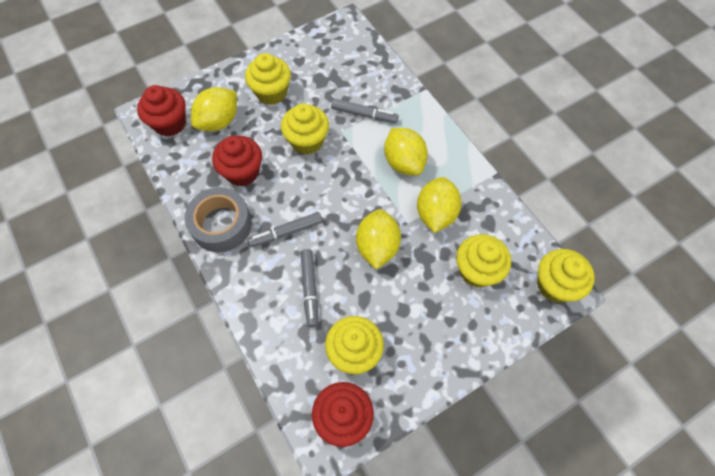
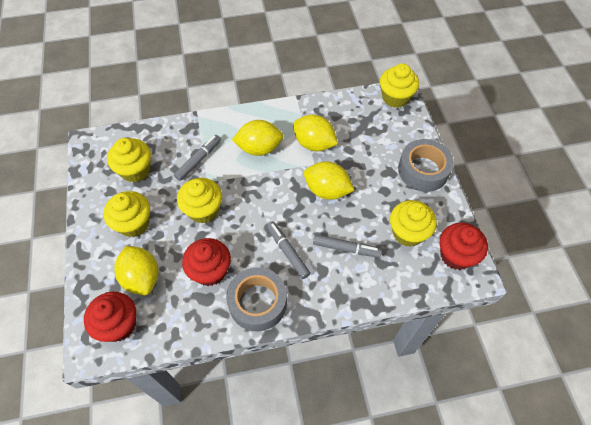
camera: 70 degrees left, 5 degrees down
(286, 232) = (287, 252): grey marker -> grey marker turned 150 degrees clockwise
(453, 348) = (423, 170): none -> grey tape
(477, 270) = (369, 135): yellow cupcake -> yellow cupcake (135, 170)

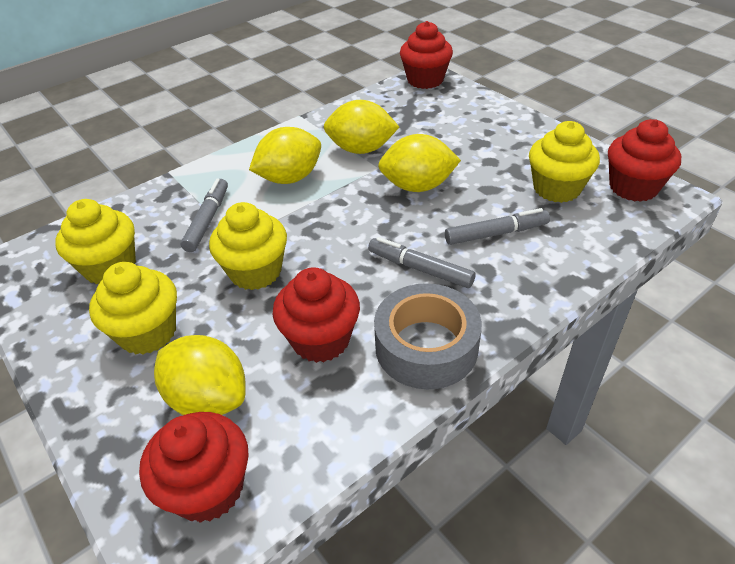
camera: 25 degrees left, 15 degrees down
(395, 98) = (425, 80): yellow cupcake -> red cupcake
(423, 170) = (517, 128): grey tape -> none

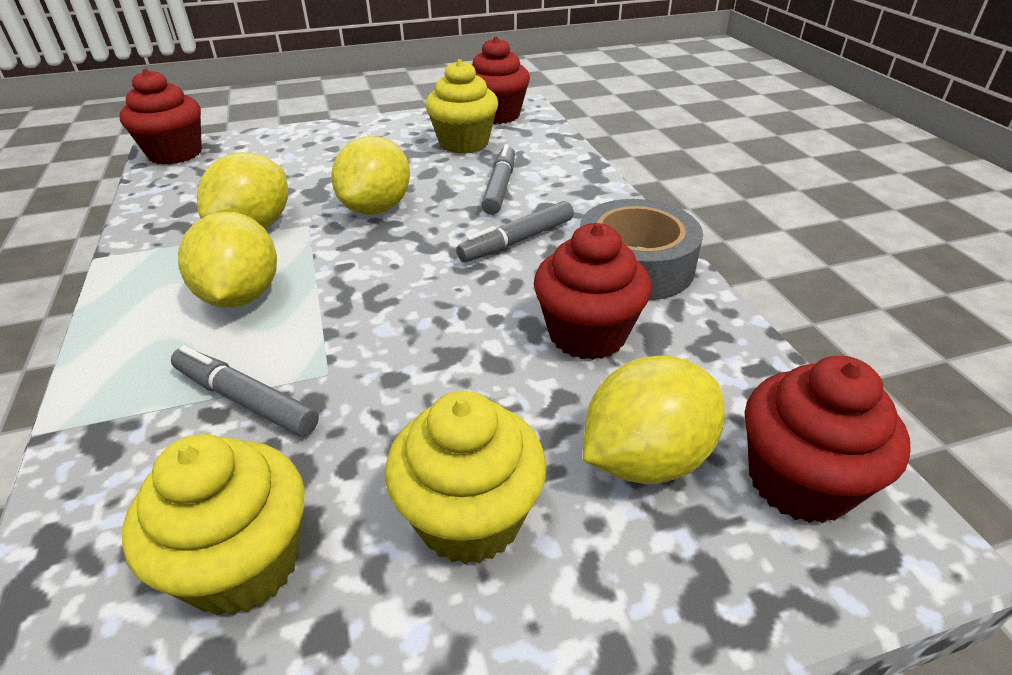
camera: 70 degrees left, 5 degrees down
(255, 272) = (419, 367): yellow cupcake -> none

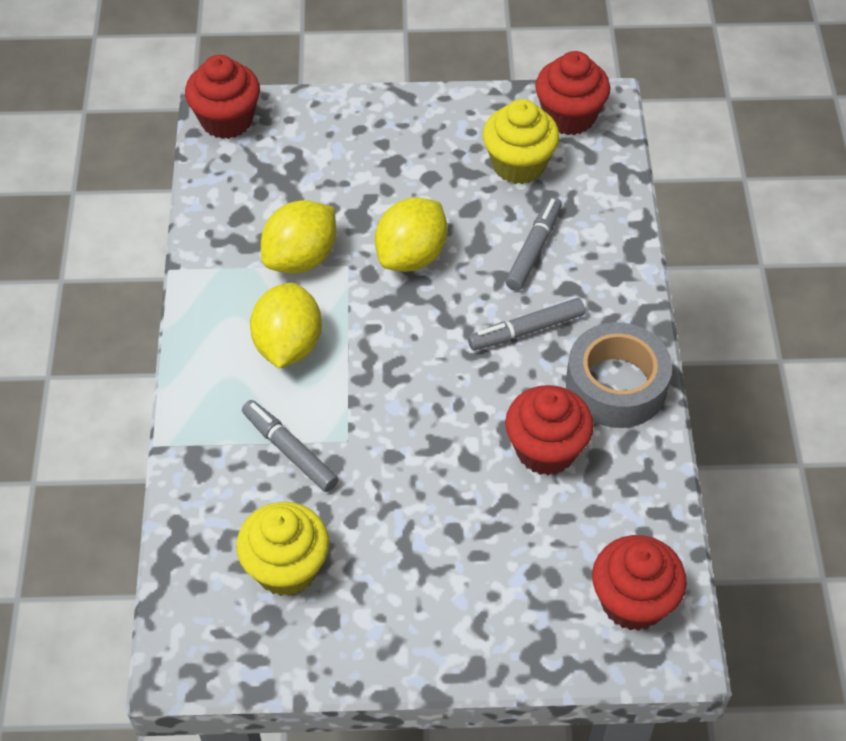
camera: 15 degrees right, 15 degrees up
(470, 518) = (420, 573): yellow cupcake -> none
(645, 458) = (543, 561): yellow lemon -> none

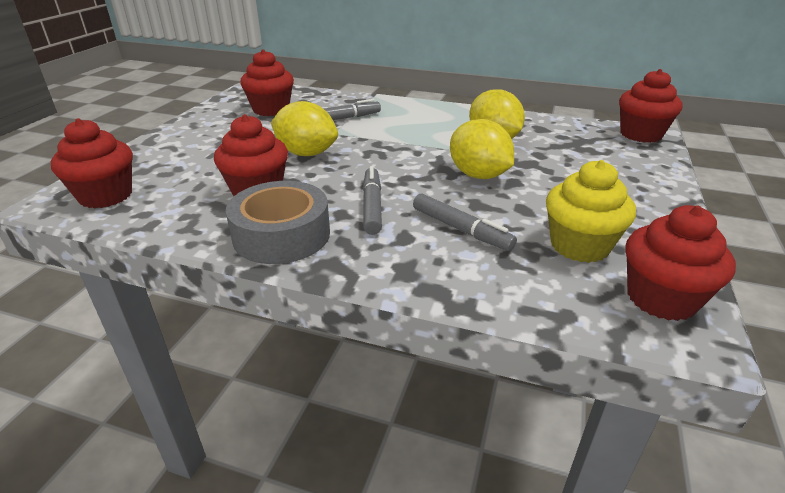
camera: 110 degrees right, 20 degrees down
(286, 568) = (271, 109): yellow cupcake -> red cupcake
(288, 345) = (420, 127): yellow lemon -> yellow lemon (306, 153)

